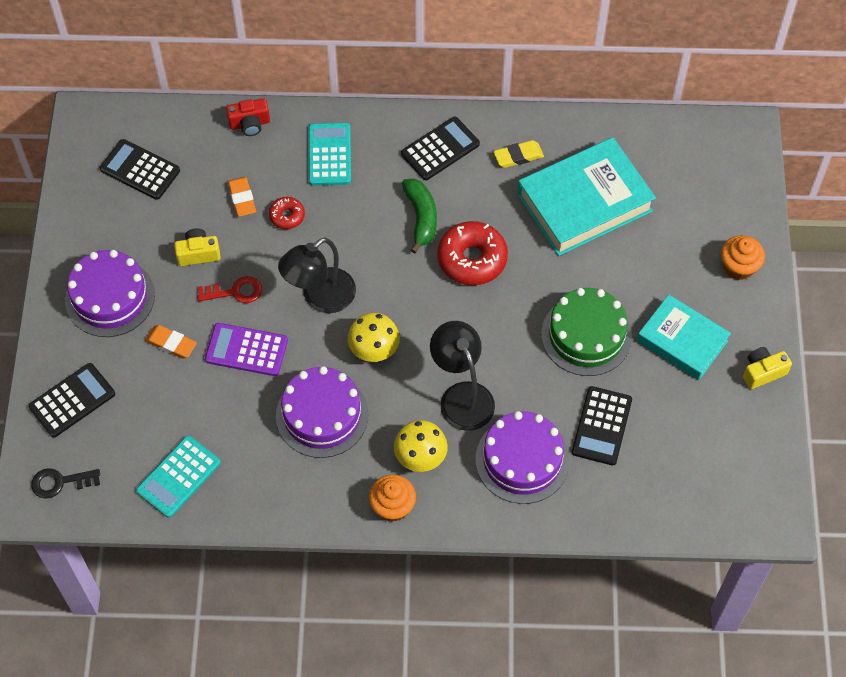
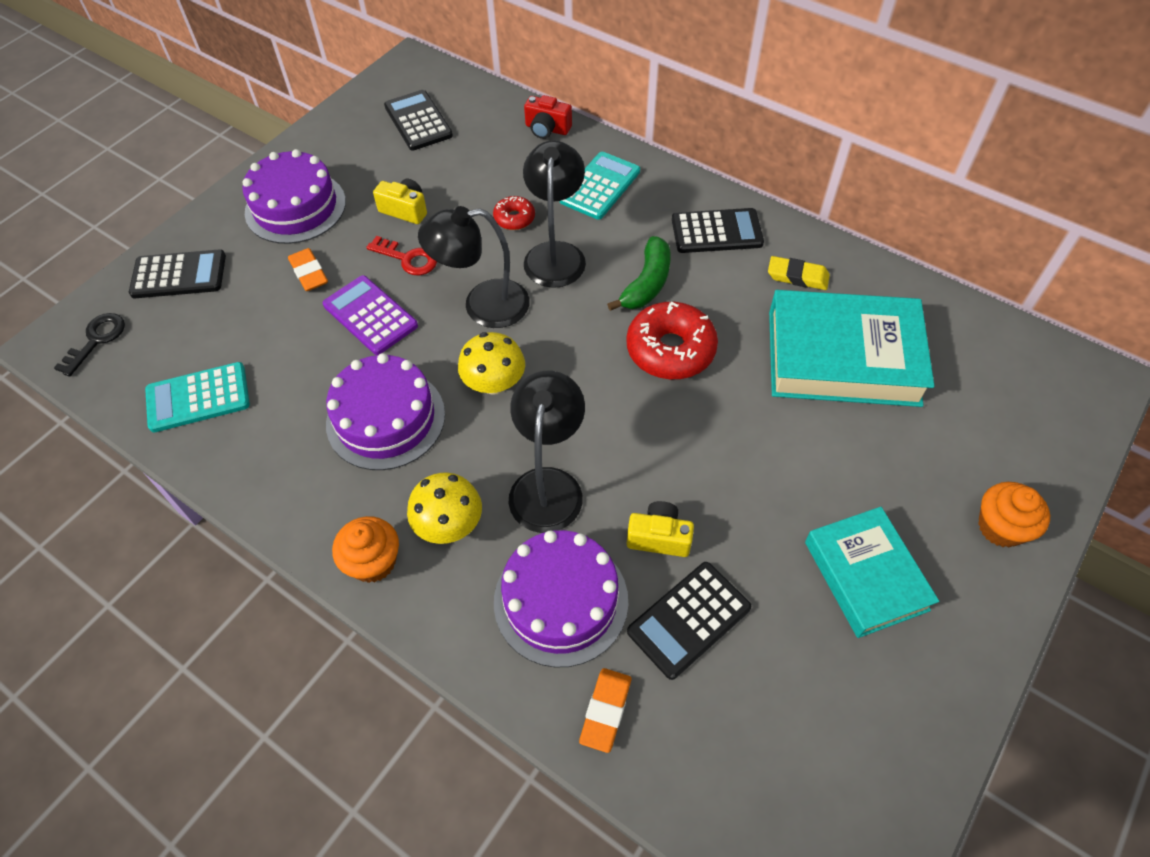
camera: 35 degrees right, 5 degrees down
(60, 482) = (96, 340): black key -> black key turned 90 degrees clockwise
(242, 198) = (486, 184): orange eraser -> orange eraser (606, 711)
(340, 229) = (555, 254): none -> black lamp
(586, 335) = (745, 500): green cake -> none
(762, 372) = (957, 681): yellow camera -> yellow camera (659, 537)

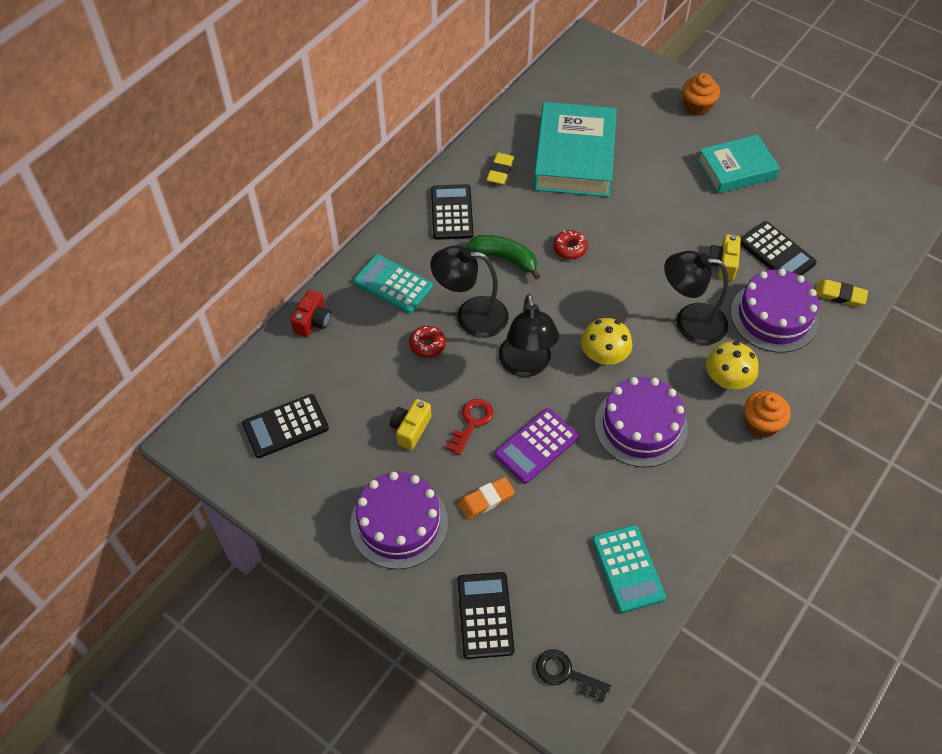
camera: 90 degrees left, 0 degrees up
(606, 711) = (840, 295): orange eraser -> yellow eraser
(670, 350) = (569, 248): red donut -> red donut, size x0.52

